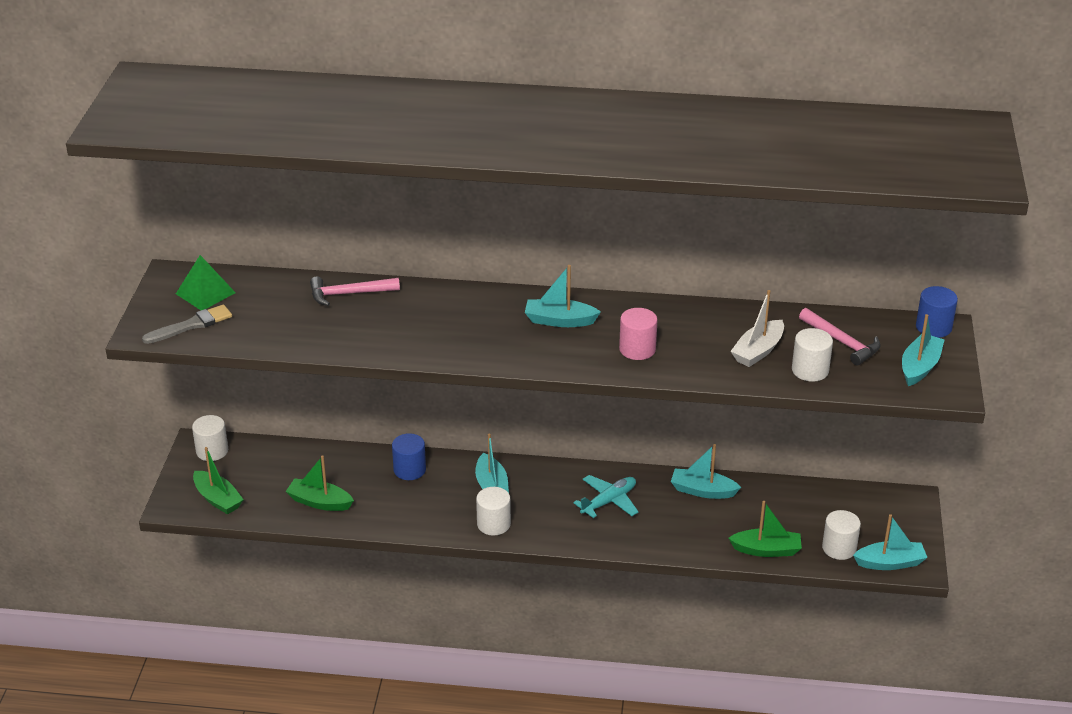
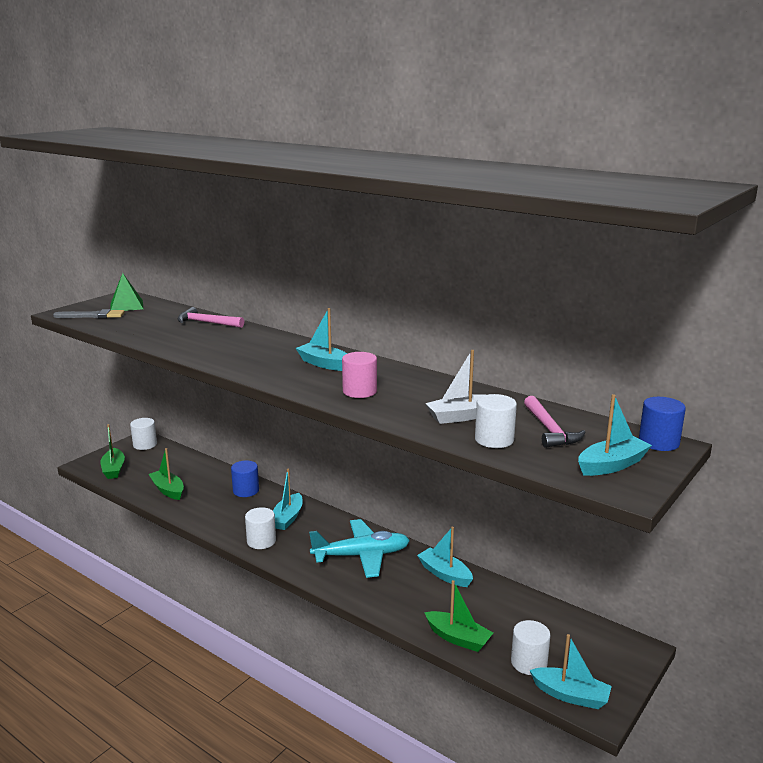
camera: 30 degrees right, 15 degrees down
(609, 501) = (361, 556): turquoise plane -> turquoise plane, size x1.52

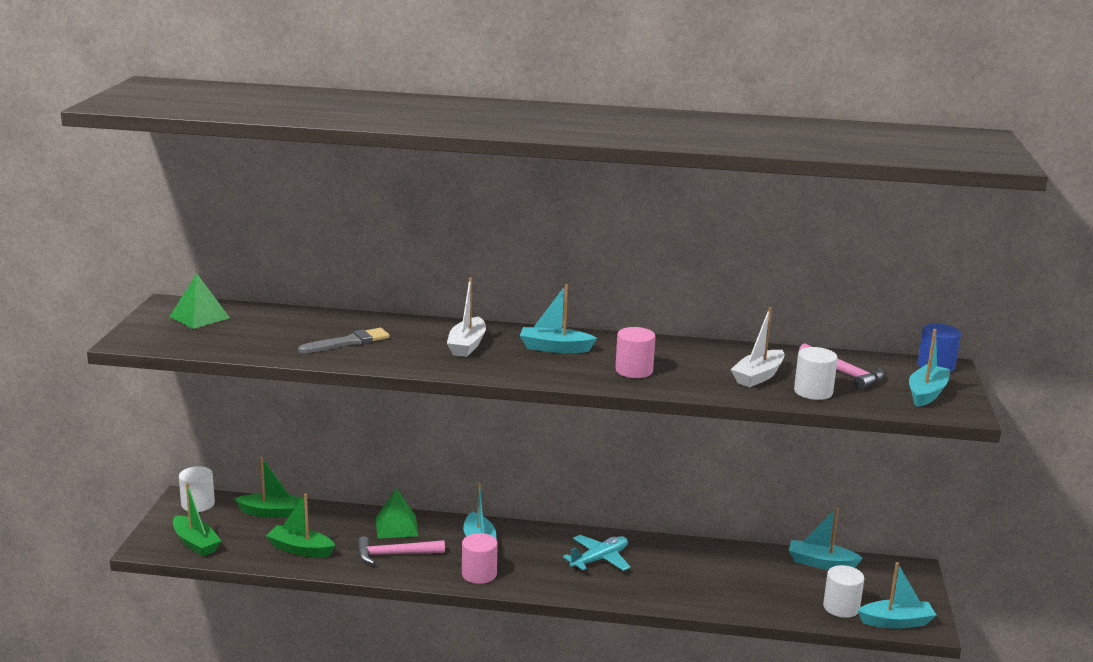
camera: 30 degrees left, 0 degrees up
(93, 316) = (180, 338): grey brush -> grey brush (348, 342)
(207, 323) = (343, 323): pink hammer -> pink hammer (394, 554)
(246, 491) = (396, 526): blue cylinder -> green pyramid
(261, 541) = (479, 574): white cylinder -> pink cylinder
(263, 351) = (467, 345): none -> white boat
(361, 556) = (599, 559): turquoise plane -> turquoise plane, size x0.66
(445, 574) = (696, 554): turquoise boat -> turquoise boat (821, 563)
(458, 638) = (765, 606): green boat -> green boat (271, 513)

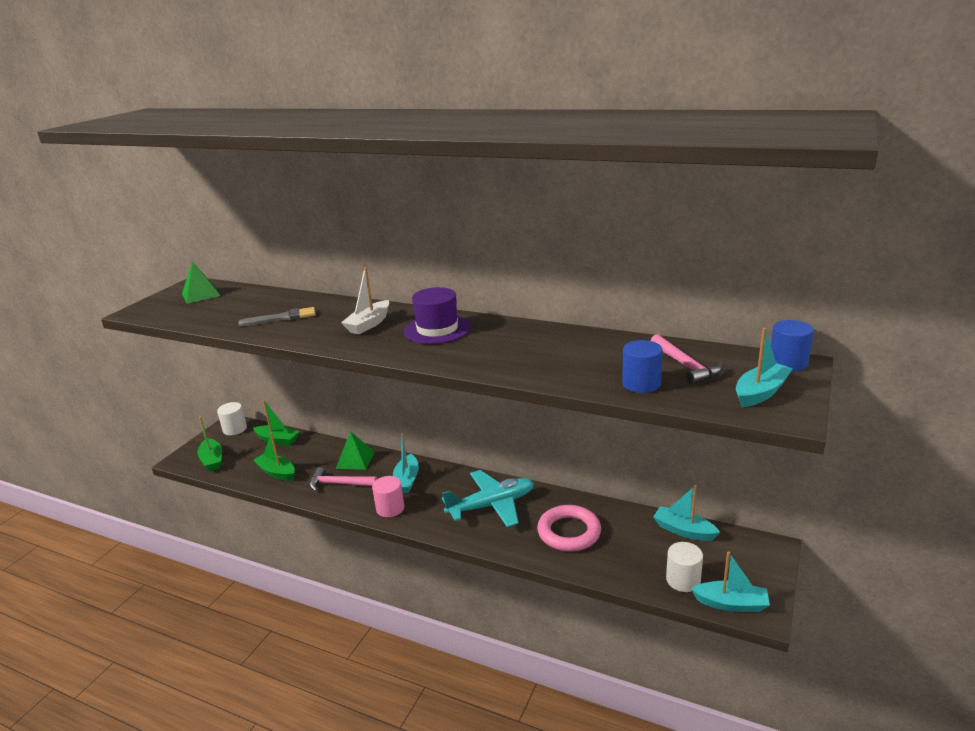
camera: 20 degrees right, 5 degrees up
(555, 348) = (437, 329): turquoise boat -> purple hat
(599, 559) = (492, 505): turquoise plane -> turquoise plane, size x1.52
(634, 371) = (487, 353): pink cylinder -> none
(701, 577) = (569, 532): none -> pink ring
(758, 376) = (598, 365): white boat -> none
(813, 392) = (641, 384): white cylinder -> blue cylinder

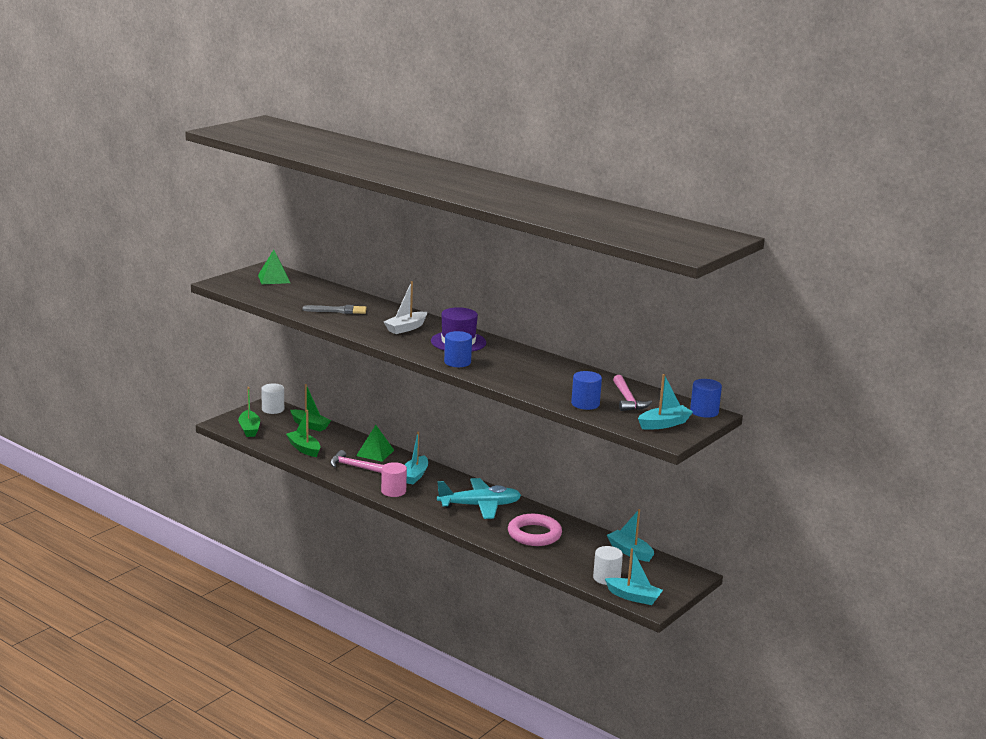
camera: 10 degrees right, 5 degrees down
(449, 357) = (457, 362): none -> blue cylinder

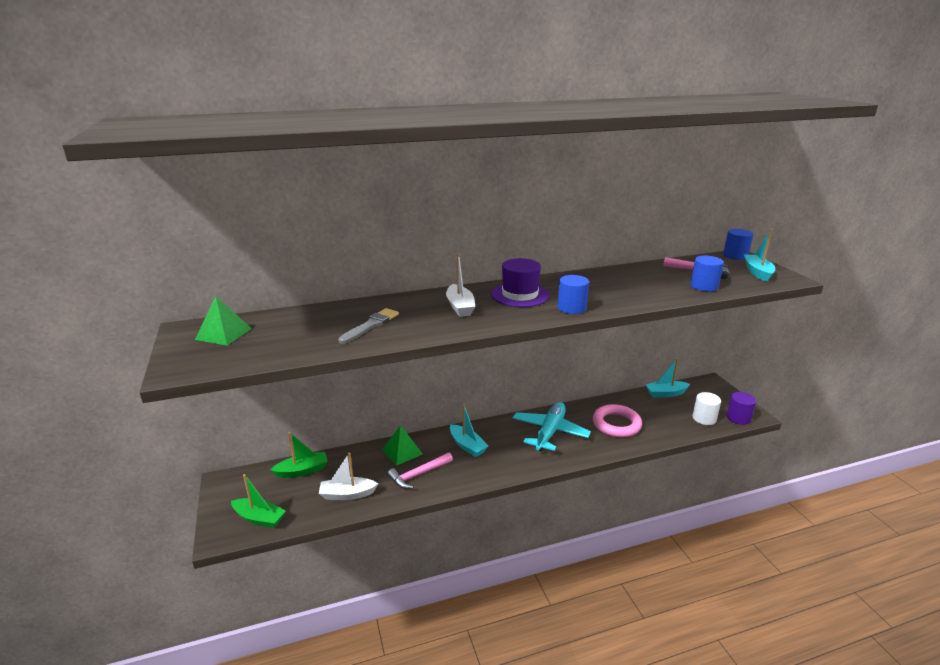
camera: 55 degrees left, 5 degrees up
(273, 409) = (237, 483): white cylinder -> none
(304, 449) = (347, 494): green boat -> white boat
(393, 491) = (487, 469): pink cylinder -> none
(633, 597) = (738, 418): turquoise boat -> purple cylinder

